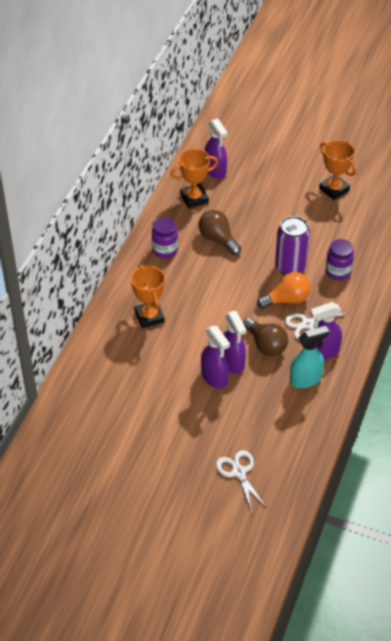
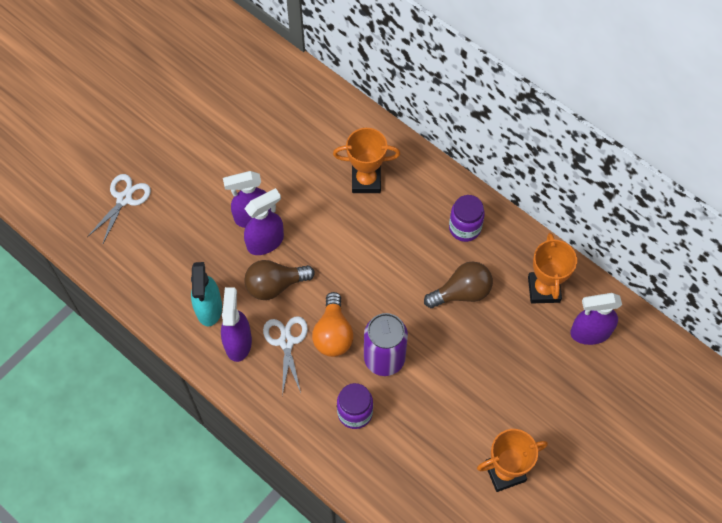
camera: 110 degrees right, 15 degrees up
(232, 362) = (265, 242): purple spray bottle -> purple spray bottle turned 150 degrees clockwise
(239, 472) = (124, 199): white scissors -> white scissors turned 60 degrees counterclockwise

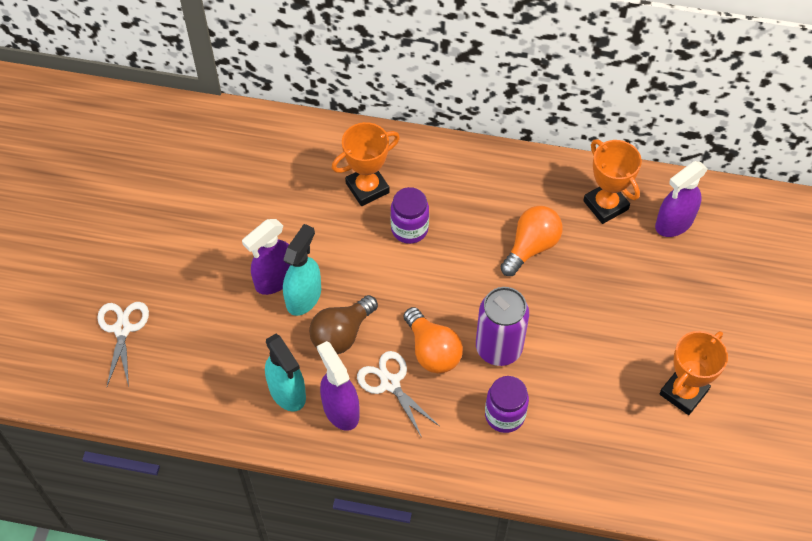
camera: 30 degrees left, 5 degrees down
(265, 242) = (304, 297): purple spray bottle -> turquoise spray bottle
(462, 292) = (531, 247): brown light bulb -> orange light bulb
(464, 228) = (493, 186): purple jar -> purple jar (409, 229)

